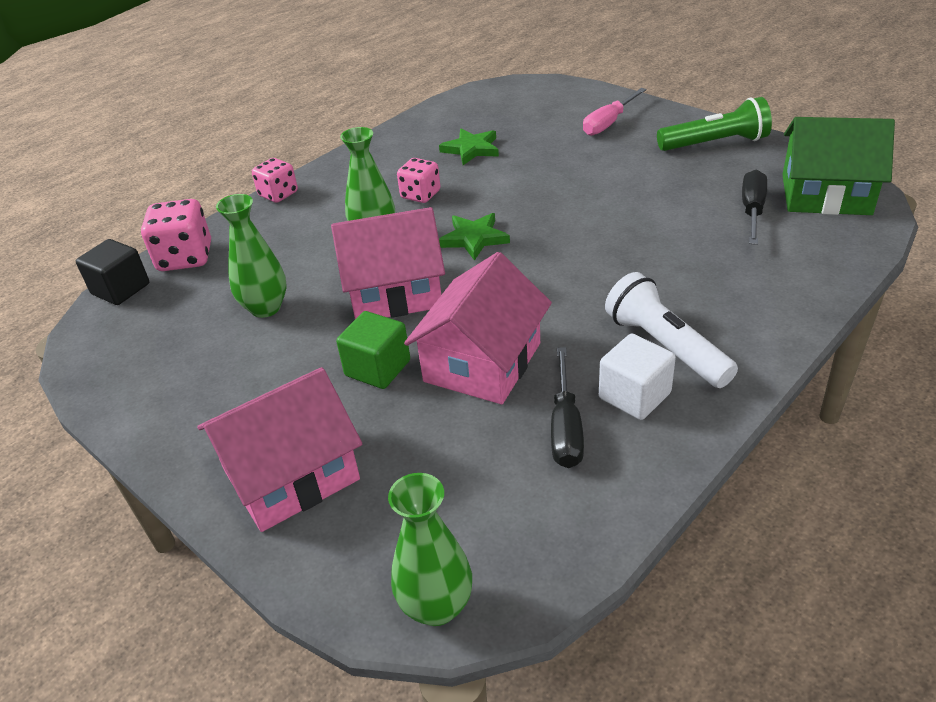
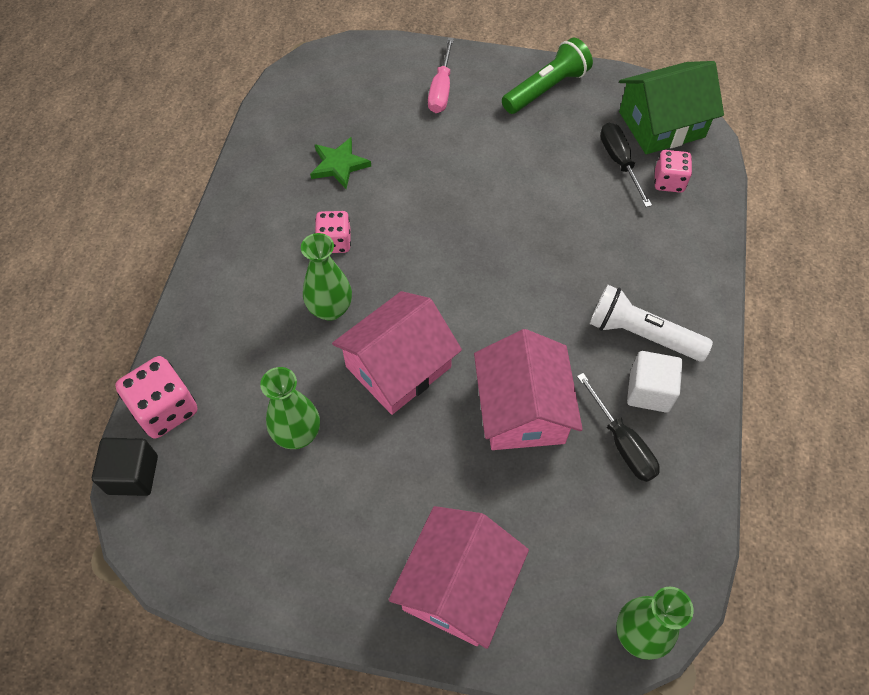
camera: 35 degrees left, 20 degrees up
(278, 194) = (192, 292): pink dice -> pink dice (669, 181)
(377, 368) = (446, 453): green cube -> none
(474, 238) = (421, 278): green star -> none

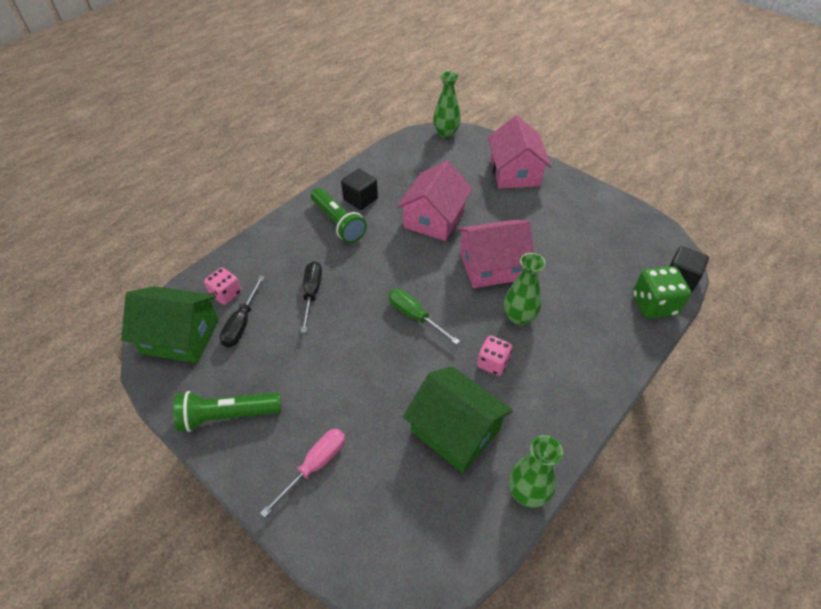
camera: 150 degrees left, 10 degrees down
(165, 409) = (653, 305): pink dice -> green dice
(297, 434) = (570, 258): green vase -> green vase (527, 492)
(339, 165) = (455, 430): green star -> green house
(449, 253) = (415, 316): none -> green screwdriver
(458, 585) = (515, 172): pink house -> pink house turned 60 degrees counterclockwise
(622, 442) = (395, 187): black screwdriver -> black screwdriver (312, 293)
(641, 334) = (338, 223): white flashlight -> green flashlight
(649, 391) = (360, 199): white cube -> black cube

